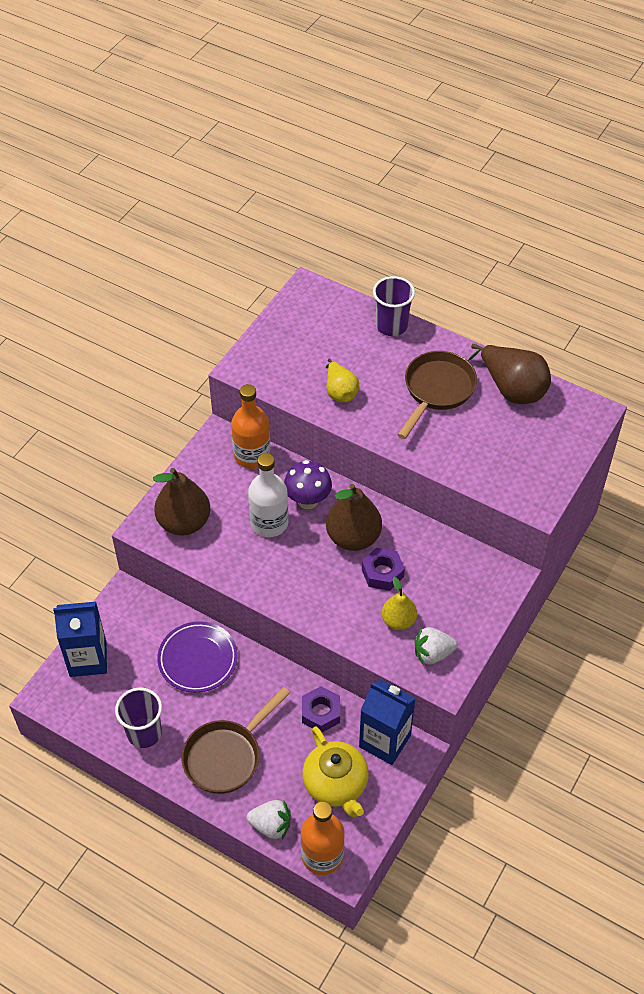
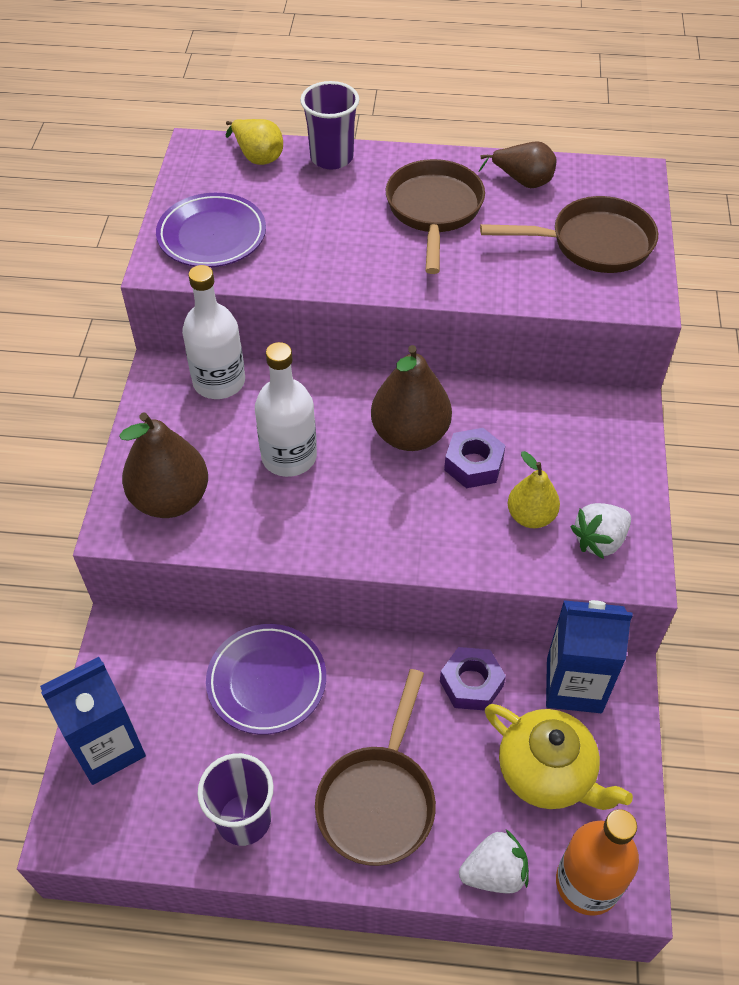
camera: 25 degrees left, 0 degrees up
(252, 455) = (219, 382): orange bottle -> white bottle
(282, 358) = (212, 235): none -> purple plate
(308, 500) = (324, 411): purple mushroom -> none
(340, 392) = (312, 251): yellow pear -> yellow pear (257, 156)
(512, 389) = (522, 181): brown pear -> brown pear, size x0.61
(530, 453) = (593, 243): none -> brown pan

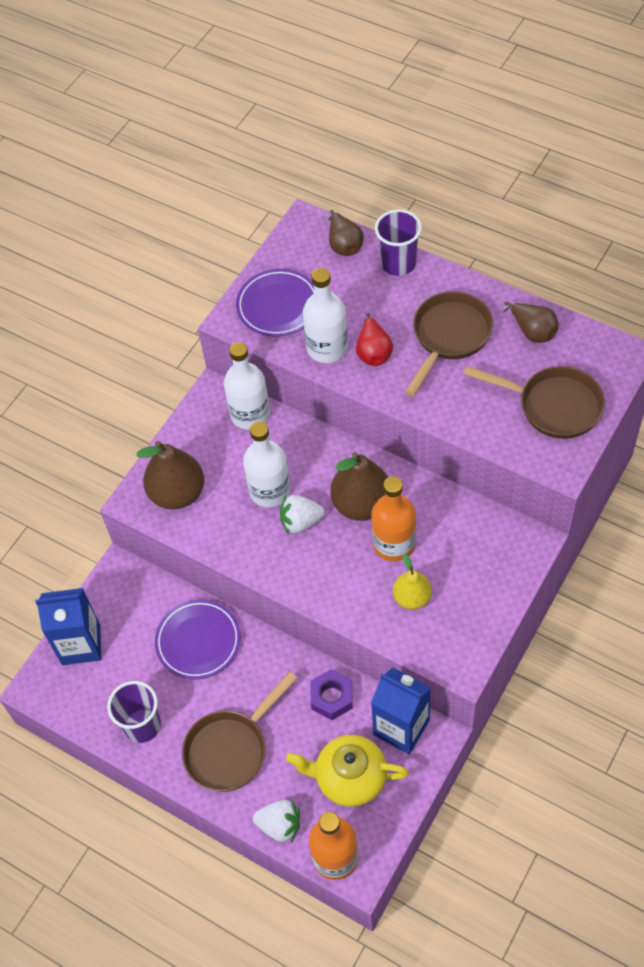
camera: 30 degrees right, 5 degrees up
(257, 156) = (344, 245): yellow pear -> brown pear
(297, 261) = (327, 348): none -> white bottle
(356, 250) = (373, 352): none -> red pear
(473, 464) = (394, 543): purple nut -> orange bottle
(547, 773) = (349, 778): yellow teapot -> yellow teapot turned 120 degrees clockwise
(599, 540) = (450, 634): white strawberry -> white strawberry (301, 522)

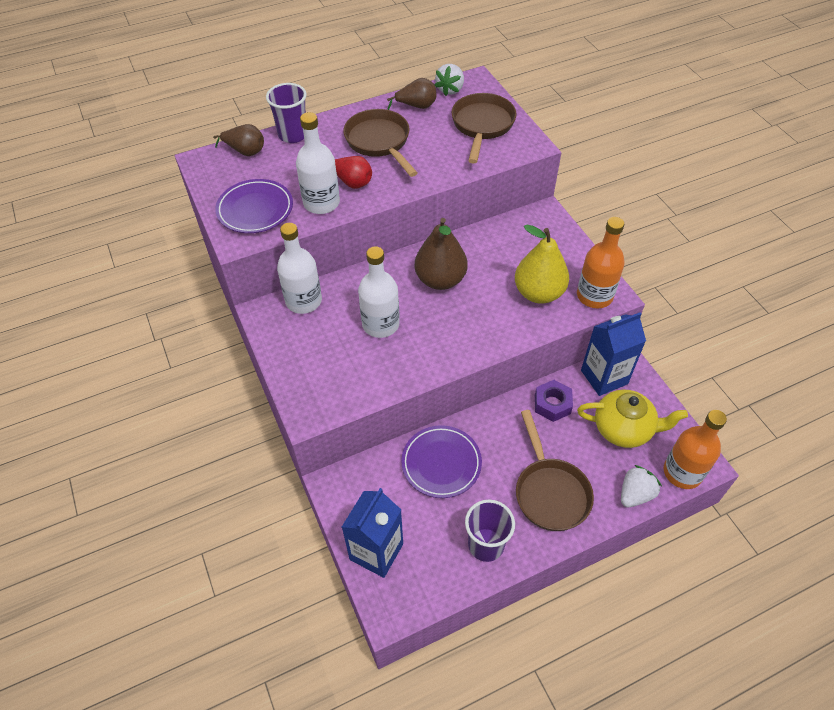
camera: 60 degrees left, 5 degrees down
(177, 493) = (328, 382): brown pear -> none
(301, 522) = (424, 320): white strawberry -> white strawberry (450, 89)
(349, 778) = (624, 429): yellow teapot -> yellow teapot turned 120 degrees counterclockwise
(394, 543) = (487, 279): orange bottle -> orange bottle (594, 296)
(412, 598) = (538, 293): yellow pear -> yellow pear, size x1.64
(553, 406) = (482, 126): brown pan -> brown pan turned 45 degrees counterclockwise

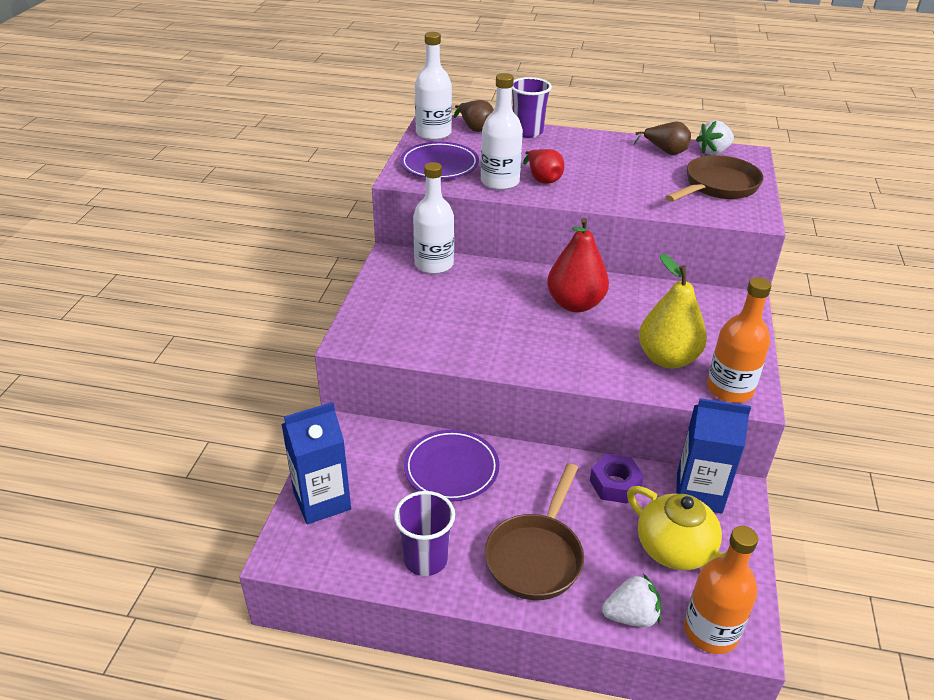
camera: 35 degrees right, 15 degrees down
(379, 142) = (600, 163): brown pan -> none
(380, 324) = (482, 310): white bottle -> white bottle (433, 133)
(440, 280) = (575, 304): brown pear -> red pear

